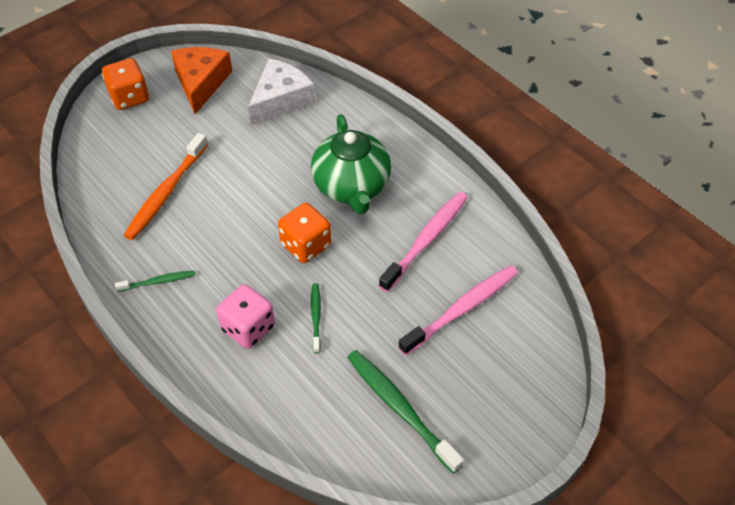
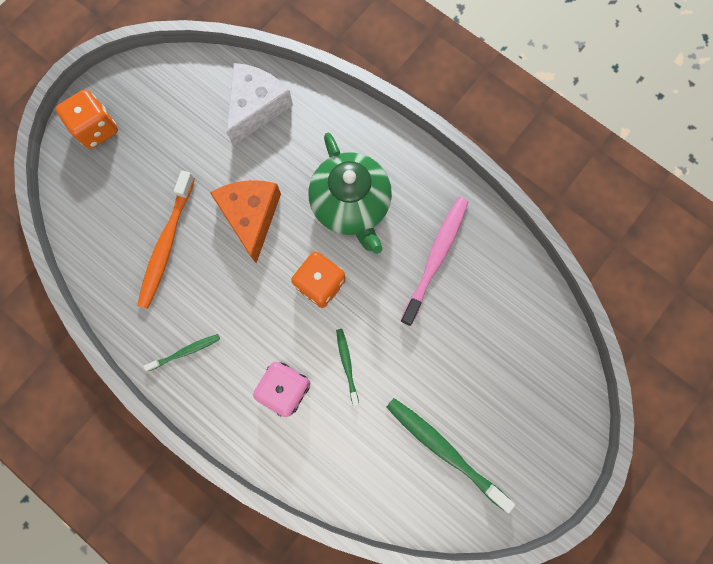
camera: 10 degrees left, 25 degrees up
(201, 83) = (168, 97): orange cheese -> orange cheese (251, 216)
(461, 309) = (482, 332): pink toothbrush -> none

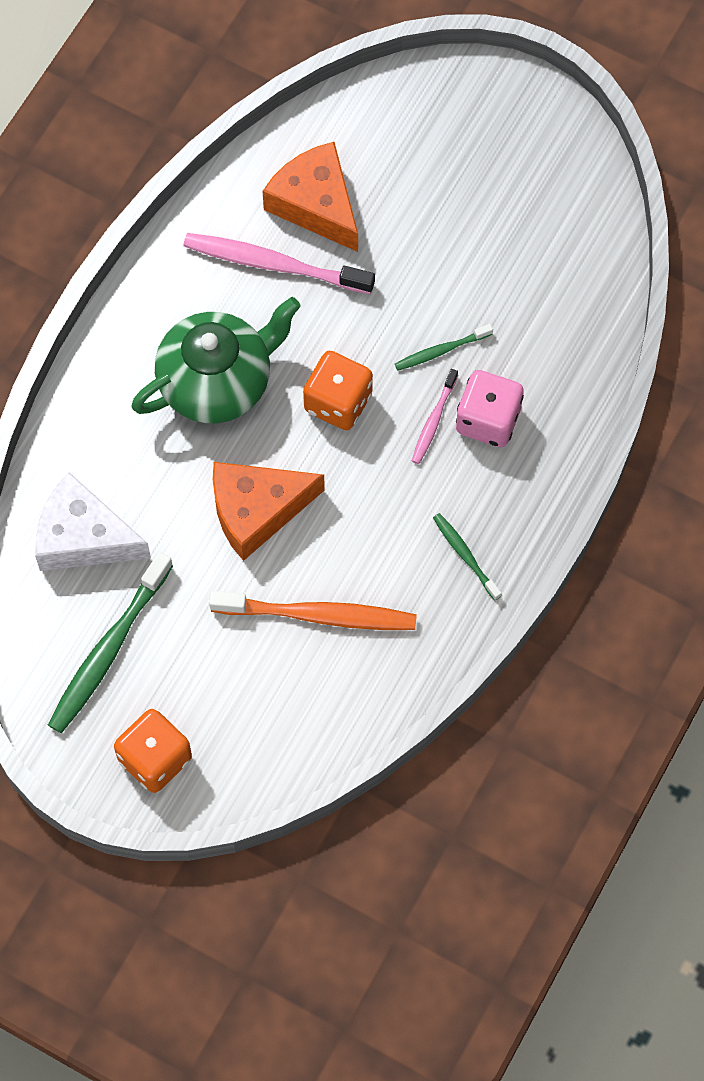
camera: 100 degrees left, 10 degrees down
(293, 349) = (434, 420): none -> pink toothbrush
(444, 450) = (524, 221): green toothbrush -> green toothbrush (109, 649)
(480, 295) = (316, 204): none -> orange cheese

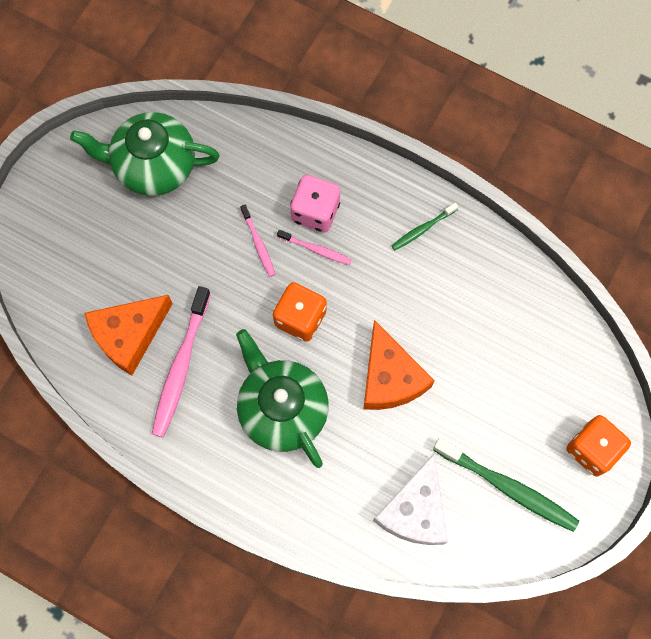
camera: 90 degrees left, 5 degrees up
(317, 615) = (473, 332): orange toothbrush -> none
(441, 351) = (258, 243): green toothbrush -> pink toothbrush
(549, 222) = (153, 166): none -> green teapot

